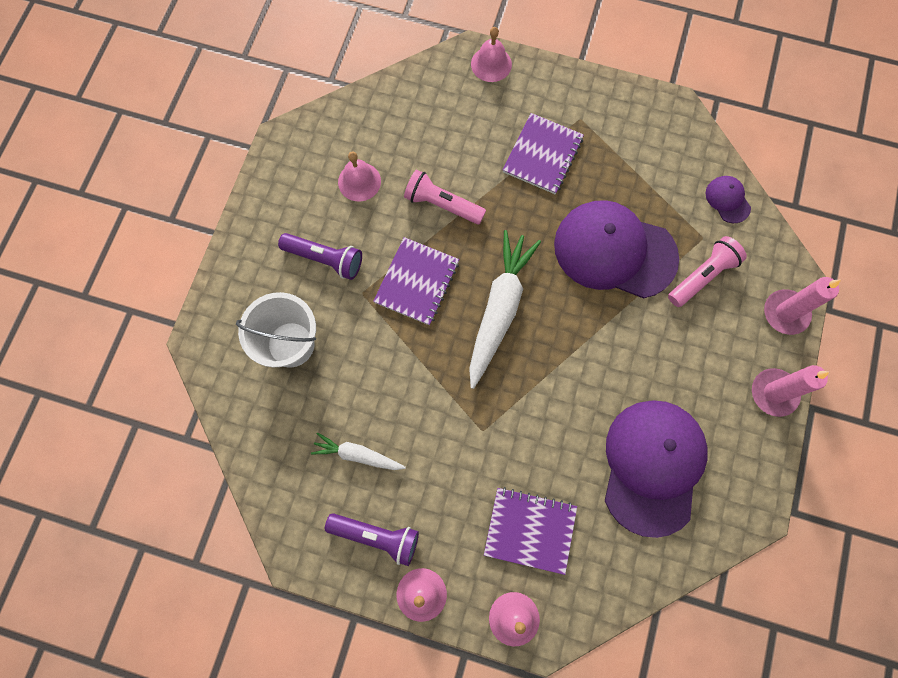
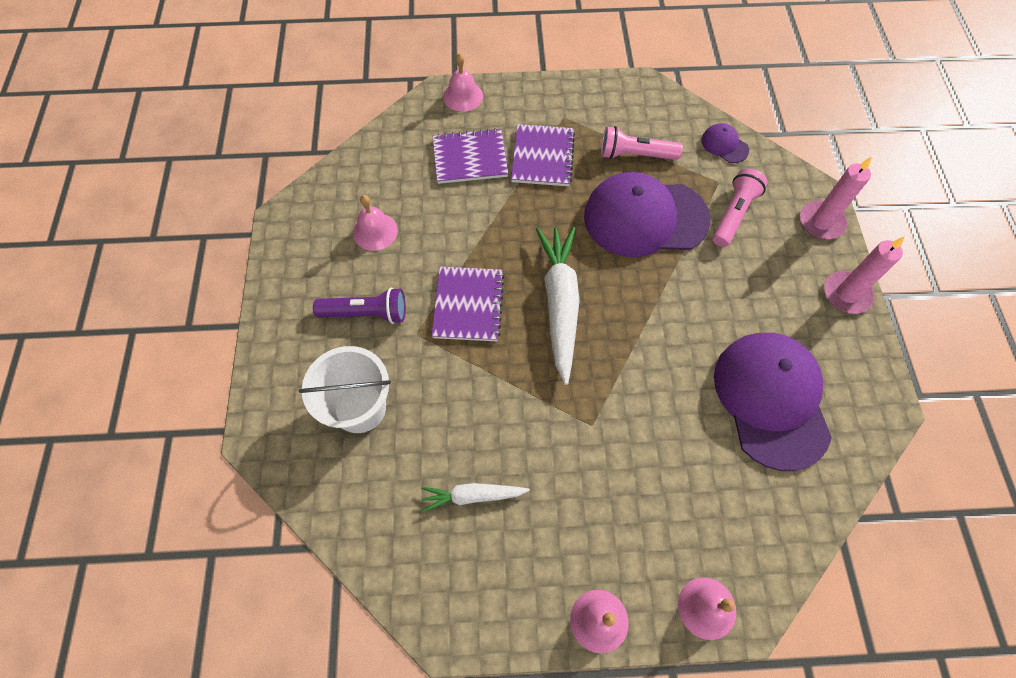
camera: 20 degrees left, 10 degrees down
(376, 536) = (526, 575): purple flashlight -> none
(442, 204) = (465, 227): pink flashlight -> pink flashlight (635, 155)
(530, 530) = (682, 507): purple notebook -> purple notebook (470, 158)

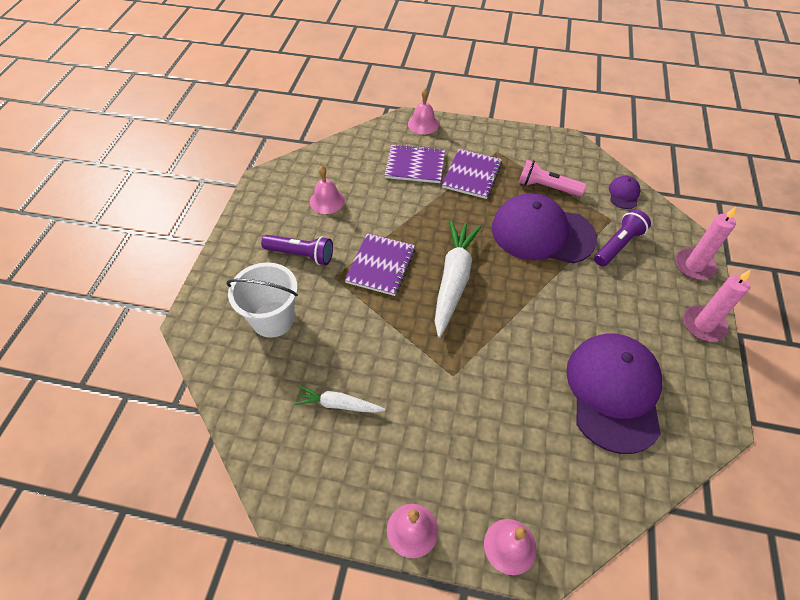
camera: 15 degrees right, 10 degrees down
(724, 145) = (623, 194): purple cap -> purple cap turned 45 degrees clockwise
(734, 214) = (618, 245): pink flashlight -> purple flashlight

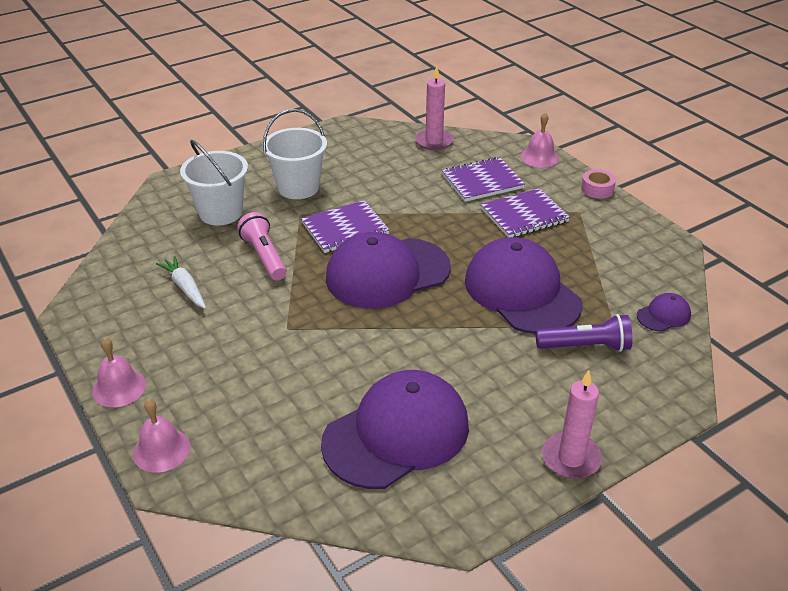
camera: 45 degrees right, 15 degrees down
(301, 255) = (298, 187): purple flashlight -> white bucket
(327, 201) = (370, 165): pink bell -> none
(415, 165) = (482, 181): purple notebook -> purple notebook turned 75 degrees counterclockwise
(454, 280) = (387, 273): white carrot -> purple cap
(485, 128) = (597, 189): none -> pink tape
(547, 187) = (585, 264): pink flashlight -> pink flashlight (264, 256)
(694, 266) = (644, 413): pink candle -> pink candle (434, 141)

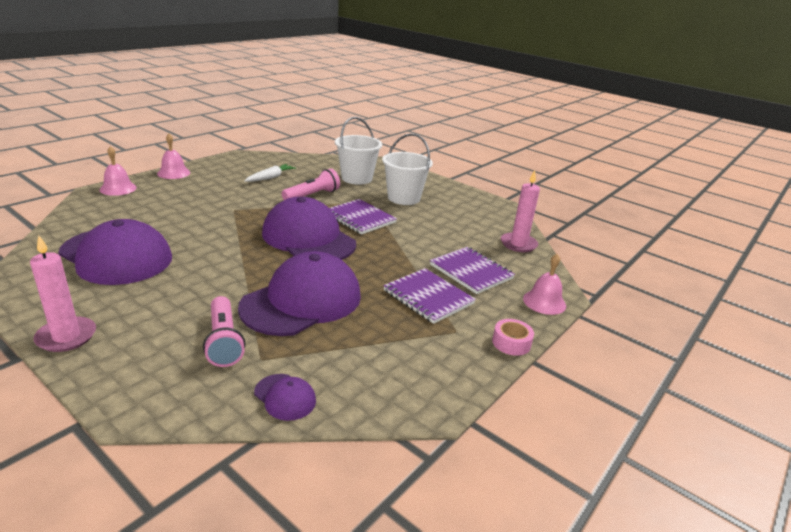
camera: 70 degrees right, 10 degrees down
(585, 346) = (224, 341): purple flashlight -> pink flashlight

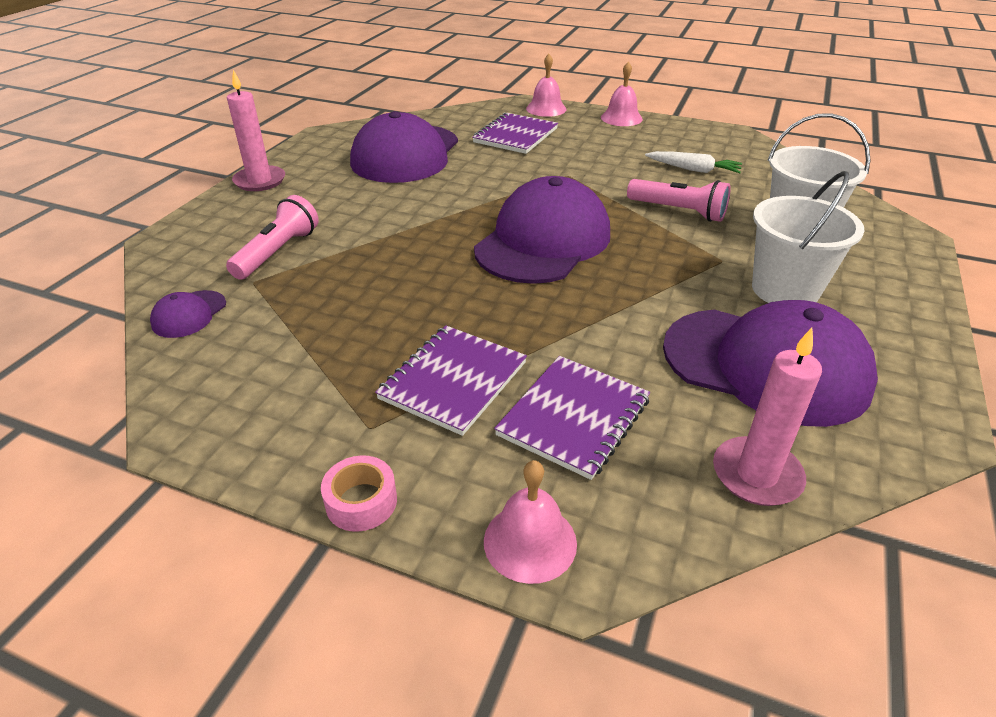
camera: 75 degrees right, 10 degrees up
(224, 341) = (278, 252): pink flashlight -> pink flashlight turned 150 degrees clockwise
(302, 301) = (380, 277): purple cap -> purple cap (766, 365)
(360, 218) = (651, 265): purple notebook -> purple notebook (515, 136)

